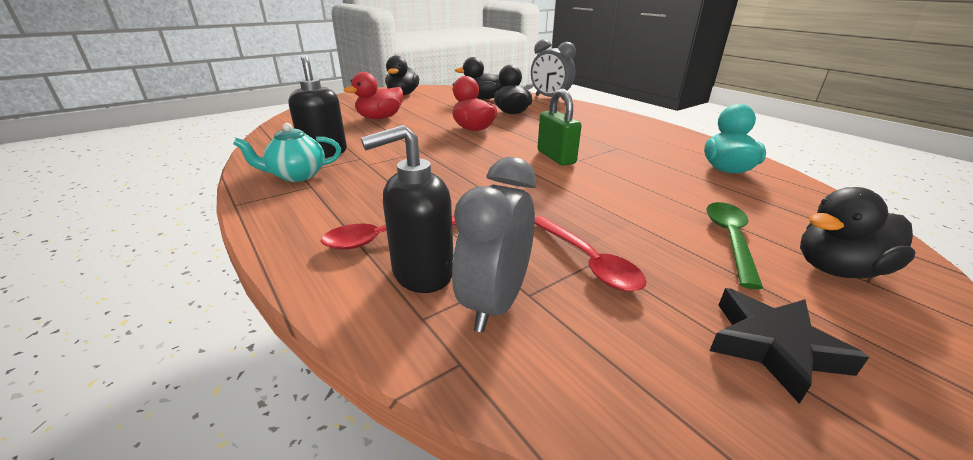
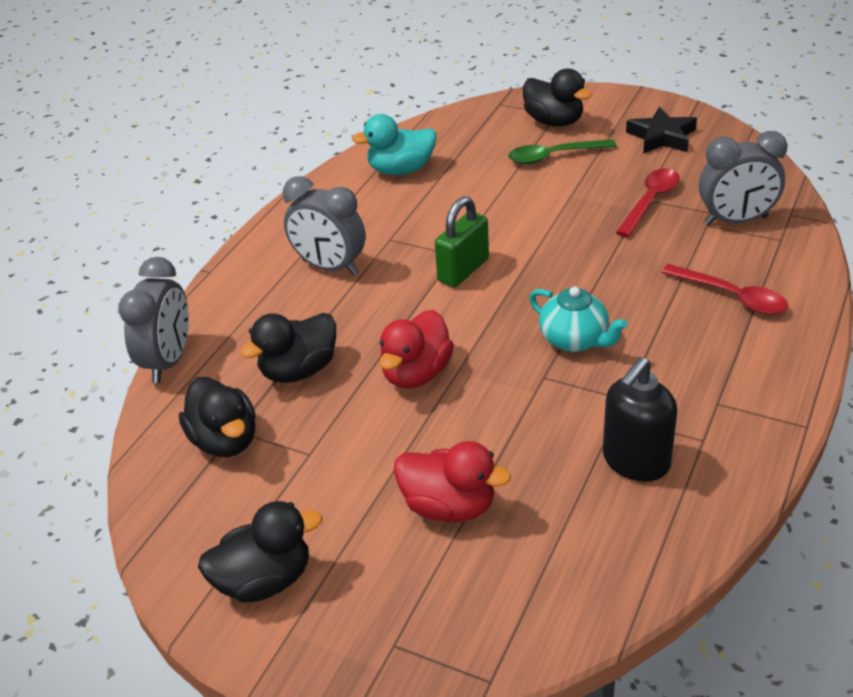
camera: 115 degrees left, 10 degrees up
(297, 175) = (711, 433): turquoise teapot -> turquoise teapot (575, 340)
(422, 273) = (747, 259): black soap dispenser -> none
(598, 130) = (330, 267): none -> grey clock

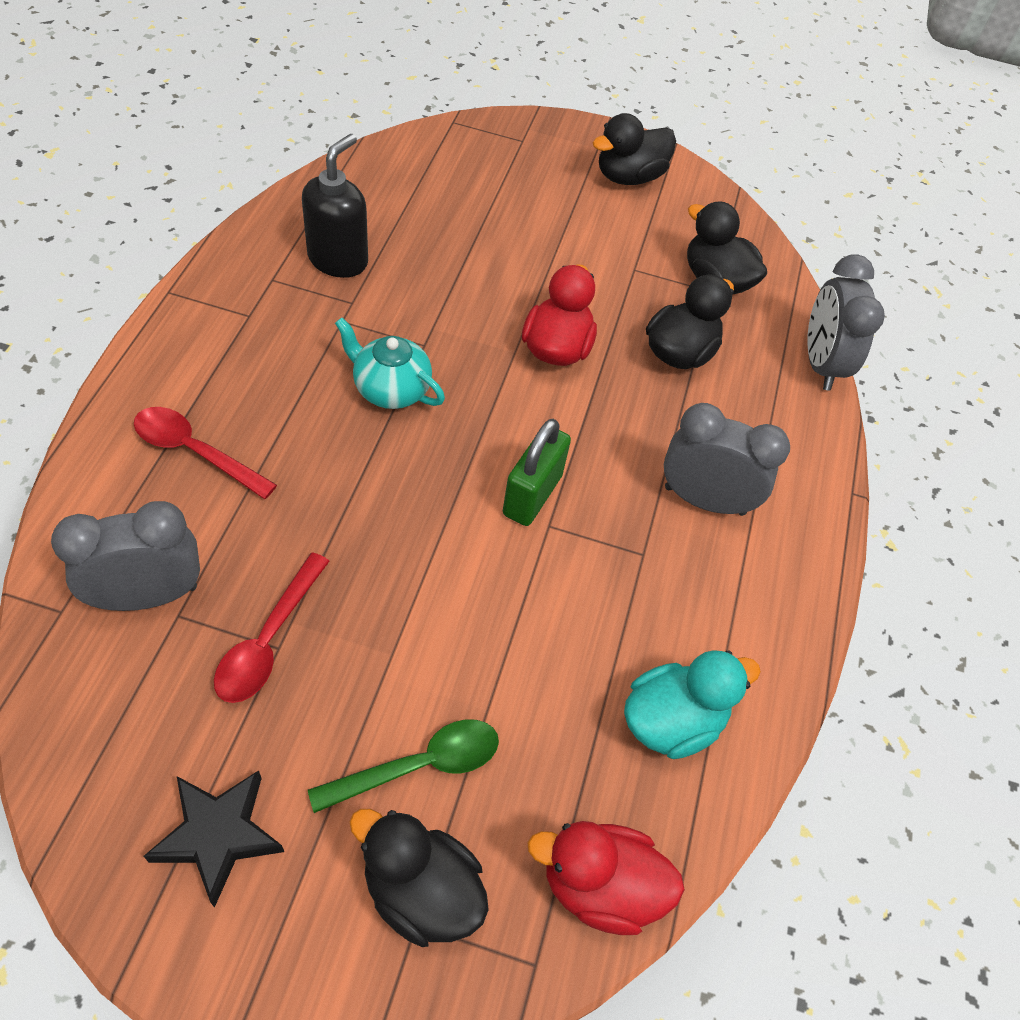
camera: 160 degrees right, 15 degrees up
(449, 506) = (500, 225): red duck -> red duck (600, 886)

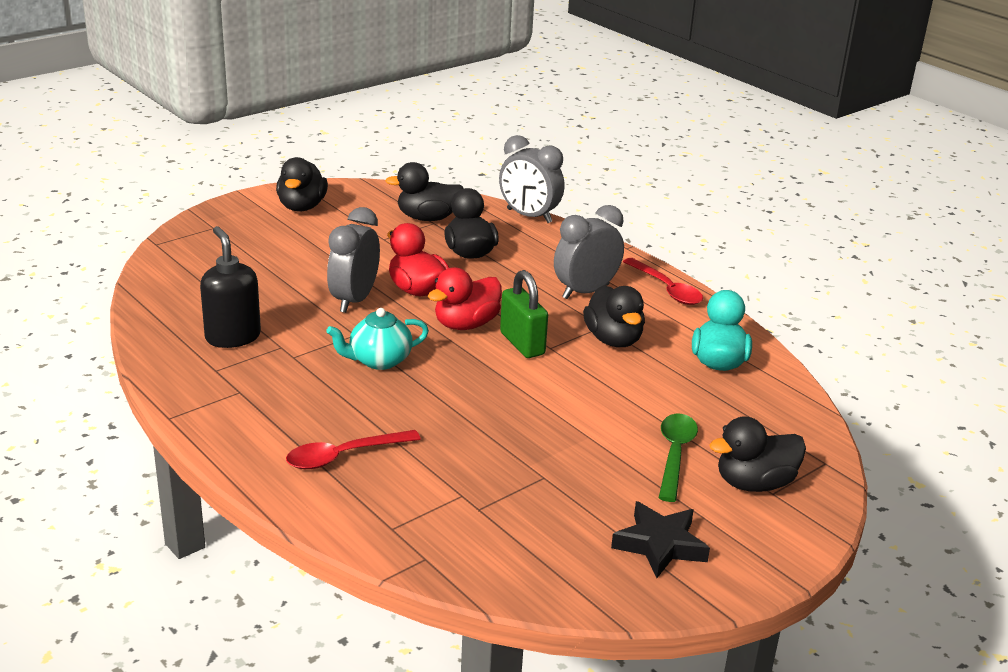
camera: 50 degrees left, 25 degrees down
(148, 596) = (450, 516): grey clock -> grey clock (354, 300)
(268, 640) = (535, 478): red spoon -> red spoon (666, 289)
(600, 886) = (796, 424): red duck -> red duck (466, 324)
(622, 580) = (613, 340): none -> black duck

